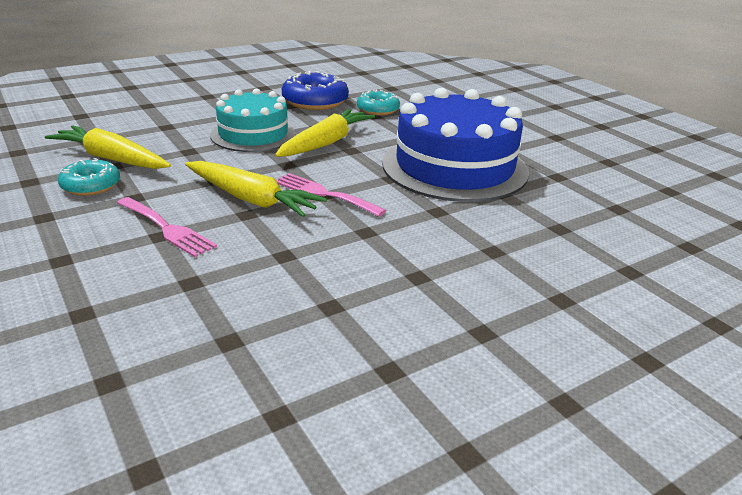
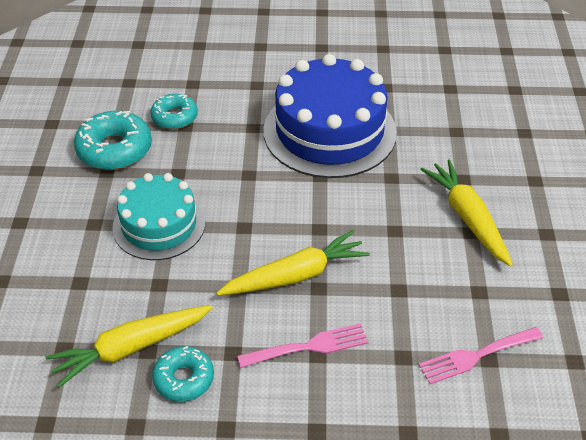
camera: 55 degrees left, 15 degrees up
(315, 101) = (114, 149): blue donut -> turquoise donut
(324, 194) = (318, 227): pink fork -> pink fork (476, 356)
(326, 143) = (220, 184): yellow carrot -> yellow carrot (467, 218)

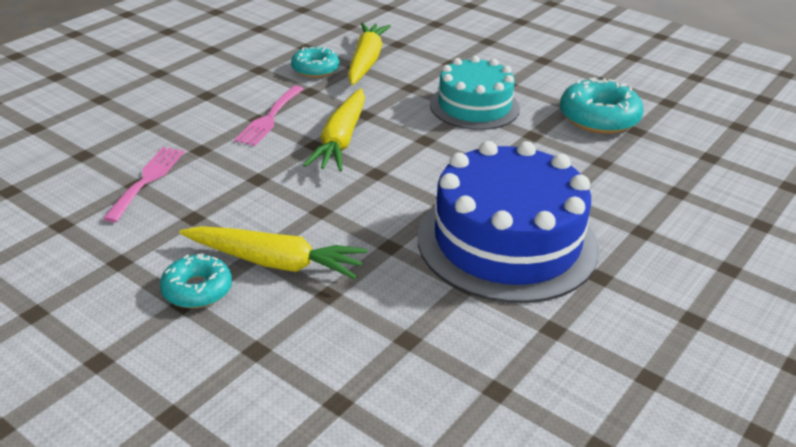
camera: 125 degrees right, 10 degrees down
(174, 117) = (622, 161): turquoise donut -> turquoise donut (197, 290)

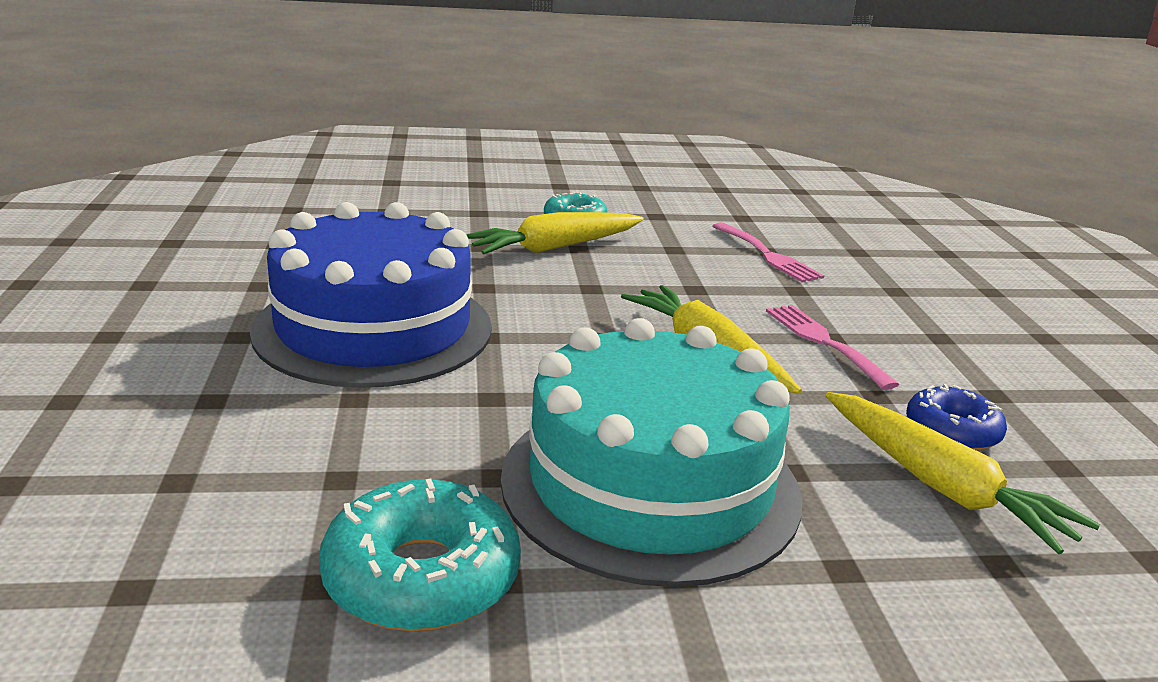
camera: 135 degrees right, 10 degrees down
(315, 69) = (952, 431): turquoise donut -> blue donut
(474, 106) = (650, 485): turquoise cake -> turquoise cake, size x1.59

